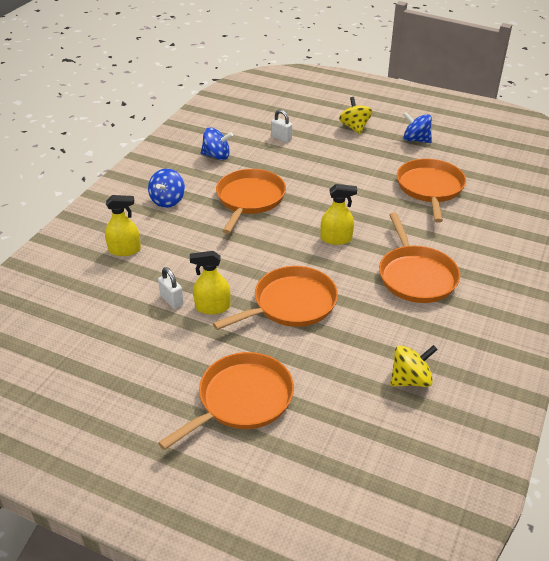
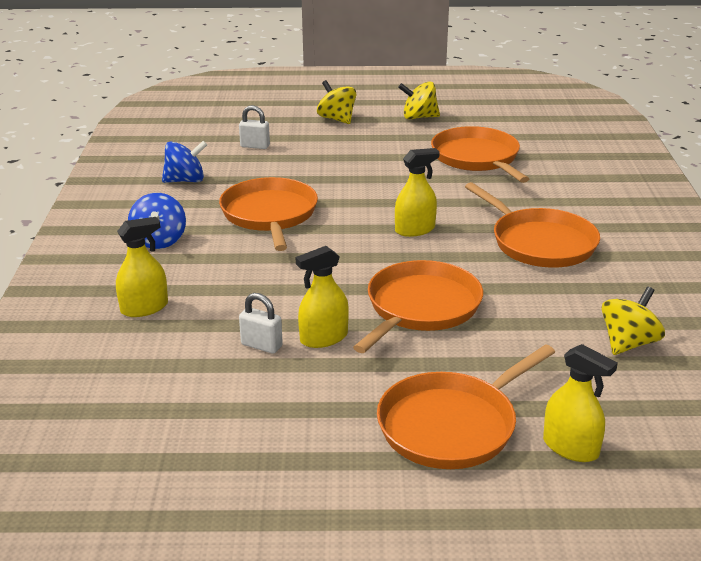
camera: 25 degrees left, 10 degrees down
(241, 400) = (452, 425): orange pan -> orange pan turned 150 degrees counterclockwise
(303, 445) = (570, 447): none -> yellow spray bottle
(415, 140) = (419, 117): blue spinning top -> yellow spinning top

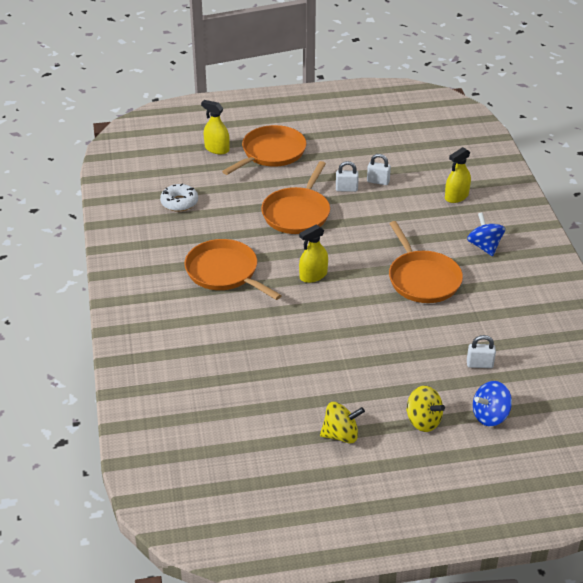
camera: 170 degrees right, 10 degrees up
(185, 180) = (509, 310): blue spinning top -> blue spinning top (490, 416)
(324, 338) = (346, 189): yellow spray bottle -> white padlock
(477, 158) = (275, 369): orange pan -> none
(628, 343) = (179, 202): yellow spinning top -> white donut

